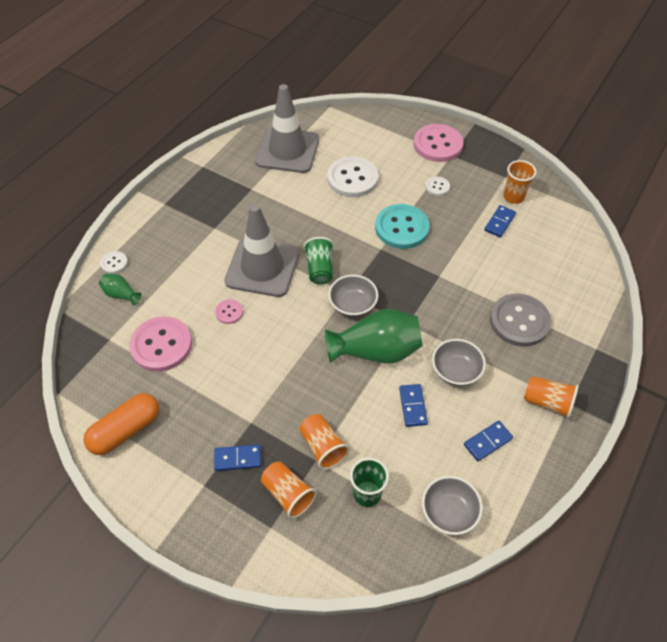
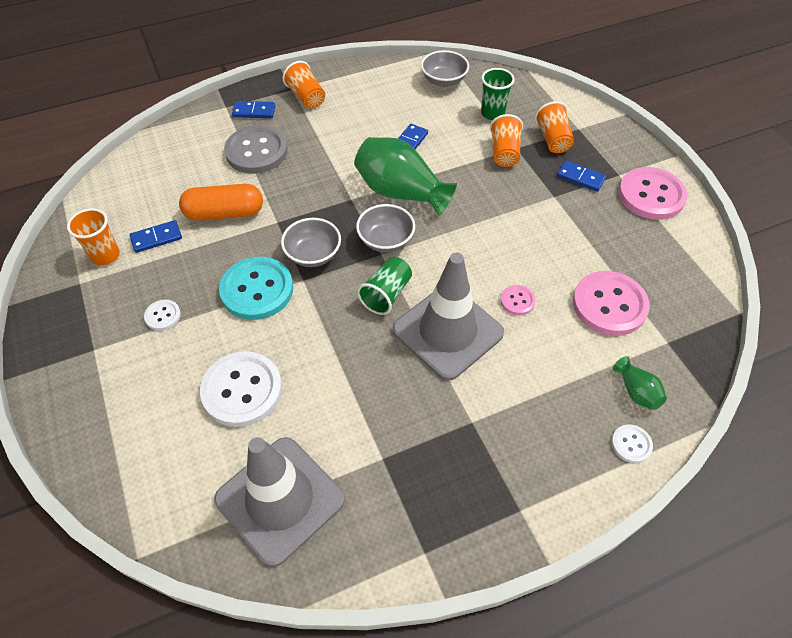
camera: 145 degrees left, 0 degrees up
(126, 430) = (675, 245): orange capsule -> orange capsule (224, 213)
(438, 144) = (87, 375): pink button -> pink button (651, 195)
(455, 371) = (350, 146): grey bowl -> grey bowl (313, 254)
(488, 442) = (376, 98): blue domino -> blue domino (254, 111)

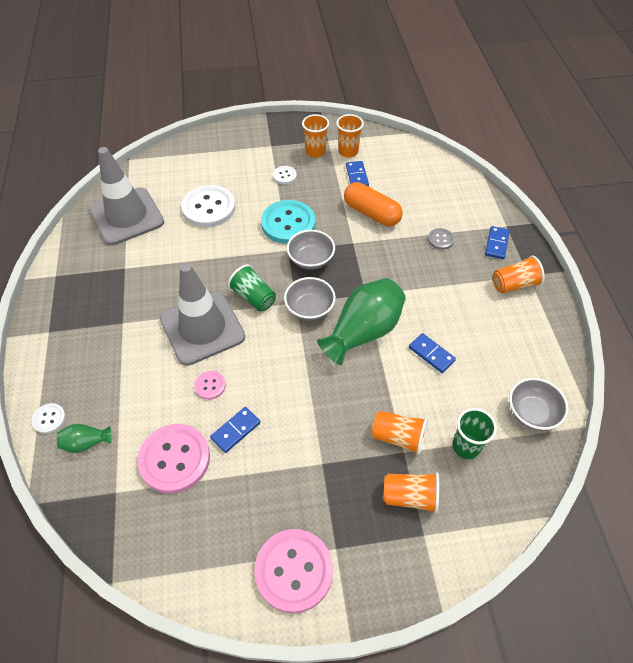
camera: 105 degrees right, 0 degrees up
(107, 292) = (315, 152): none -> orange cup
(224, 213) = (371, 213): orange capsule -> orange capsule turned 60 degrees counterclockwise
(256, 151) = (440, 239): grey button -> grey button, size x0.47
(580, 177) = (341, 502): blue domino -> blue domino (236, 430)

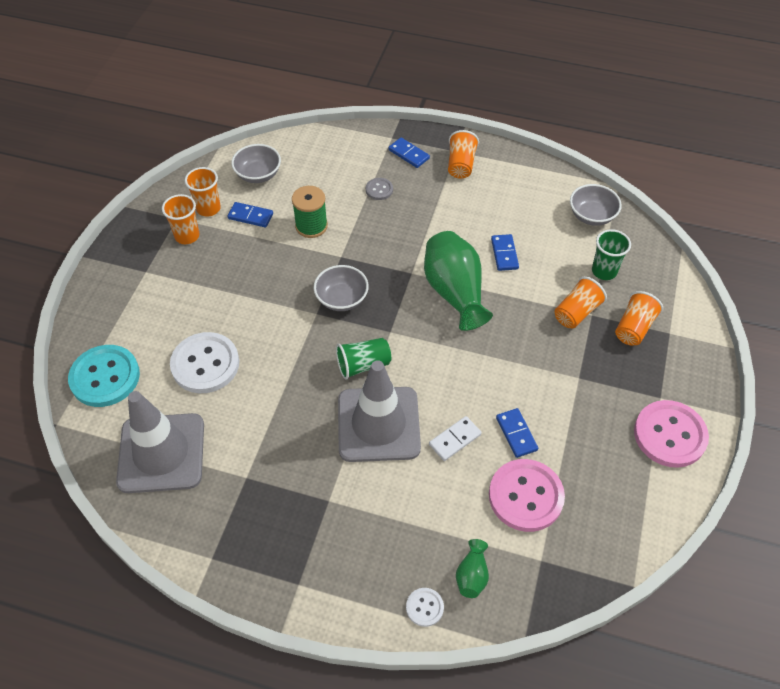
camera: 65 degrees left, 0 degrees up
(210, 386) = (455, 439): pink button -> white domino
(284, 176) = (205, 277): white button -> none
(288, 223) = (279, 299): turquoise button -> turquoise button (105, 377)
(309, 308) = (404, 323): grey bowl -> grey bowl (258, 174)
(371, 213) = (311, 226): orange capsule -> green spool
(431, 354) = (504, 254): blue domino -> blue domino turned 75 degrees counterclockwise

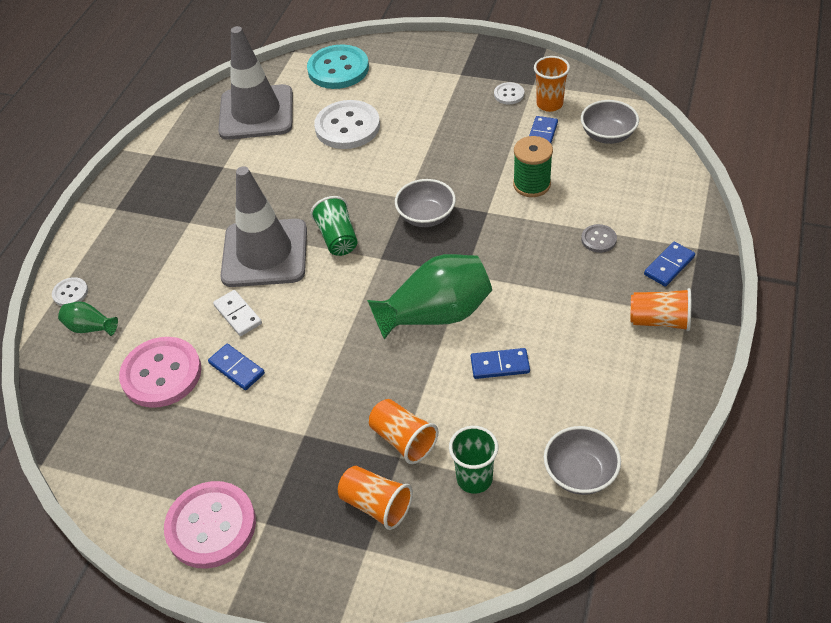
camera: 95 degrees right, 5 degrees down
(187, 236) = (509, 94): orange cup -> white button
(516, 434) = (236, 368): blue domino -> blue domino turned 60 degrees clockwise

